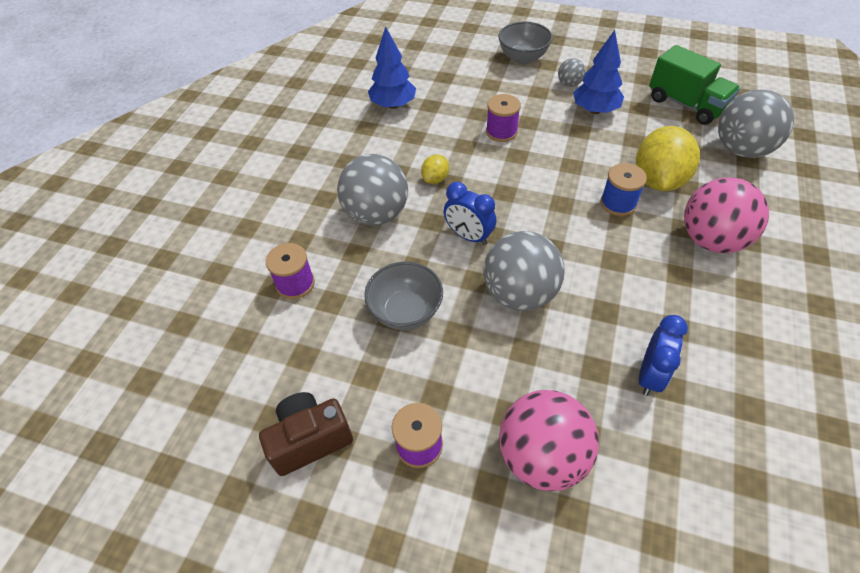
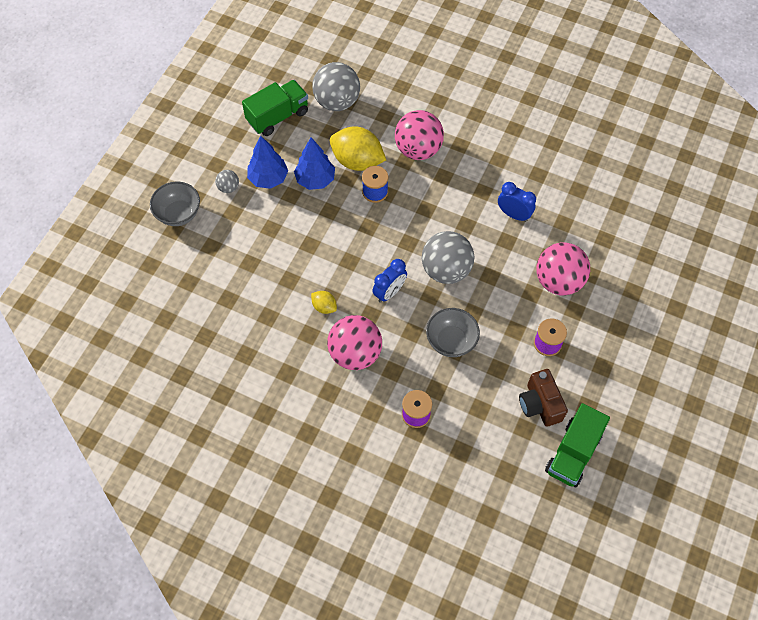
camera: 85 degrees left, 10 degrees up
(225, 498) = (573, 453): none -> green truck
(376, 214) = (355, 353): grey ball -> pink ball
(393, 105) = (219, 329): blue tree -> blue tree (315, 180)
(501, 132) = (278, 250): purple spool -> none

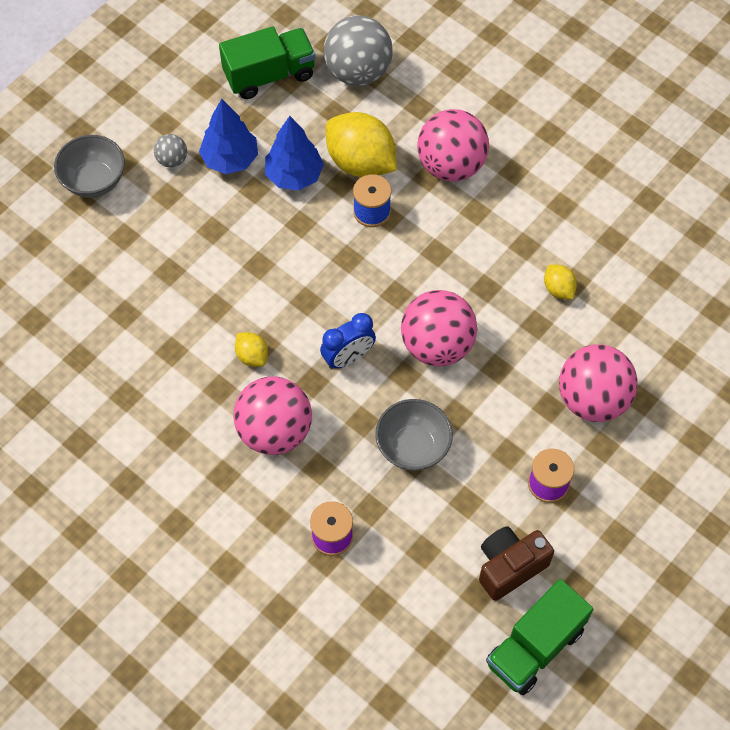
camera: 15 degrees right, 0 degrees up
(446, 270) = (437, 345): grey ball -> pink ball
(513, 214) = (558, 289): blue clock -> yellow lemon
(540, 404) = (509, 567): brown camera -> brown camera turned 60 degrees clockwise

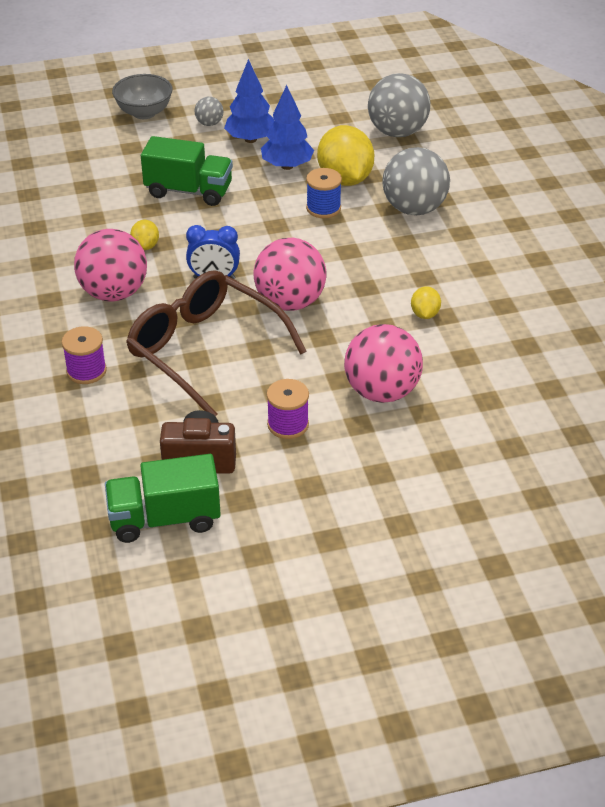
camera: 35 degrees right, 20 degrees down
(269, 75) = (329, 109): green truck -> green truck (189, 191)
(413, 447) = (205, 350): grey bowl -> brown glasses
(451, 165) = (414, 209): pink ball -> grey ball

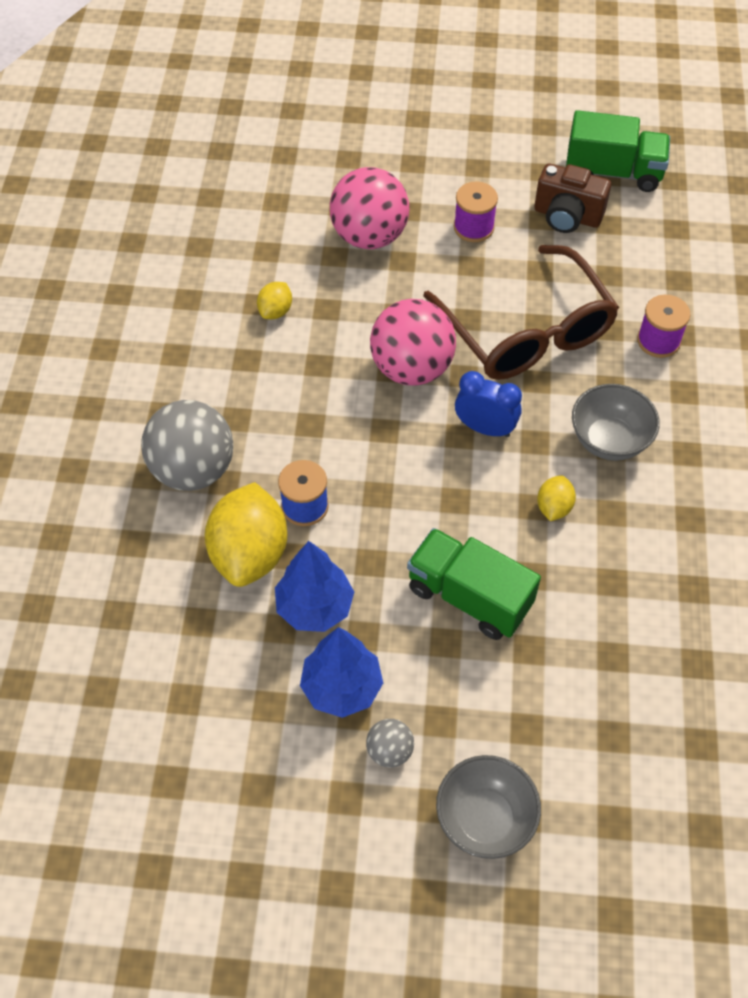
camera: 160 degrees left, 15 degrees up
(114, 293) = (609, 440): pink ball -> grey bowl
(397, 132) = (123, 633): grey ball -> none

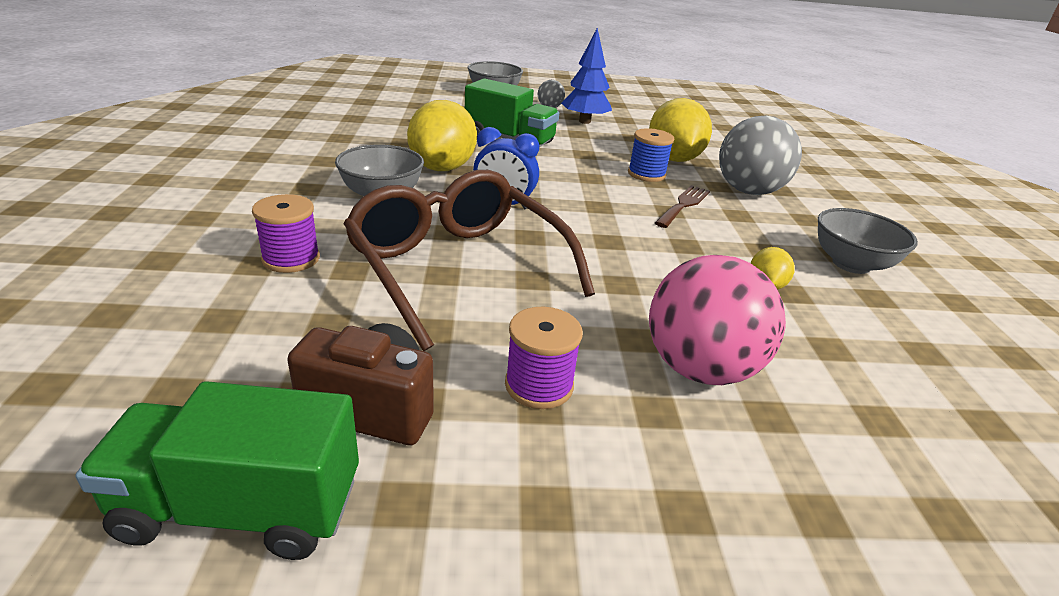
camera: 170 degrees right, 25 degrees down
(174, 339) = (851, 264): none -> grey bowl
(289, 436) = (684, 205): none -> brown fork
(315, 607) = (615, 142): blue tree -> none
(411, 368) = (587, 241): pink ball -> none
(554, 507) = (442, 168): yellow lemon -> yellow lemon, size x2.09

